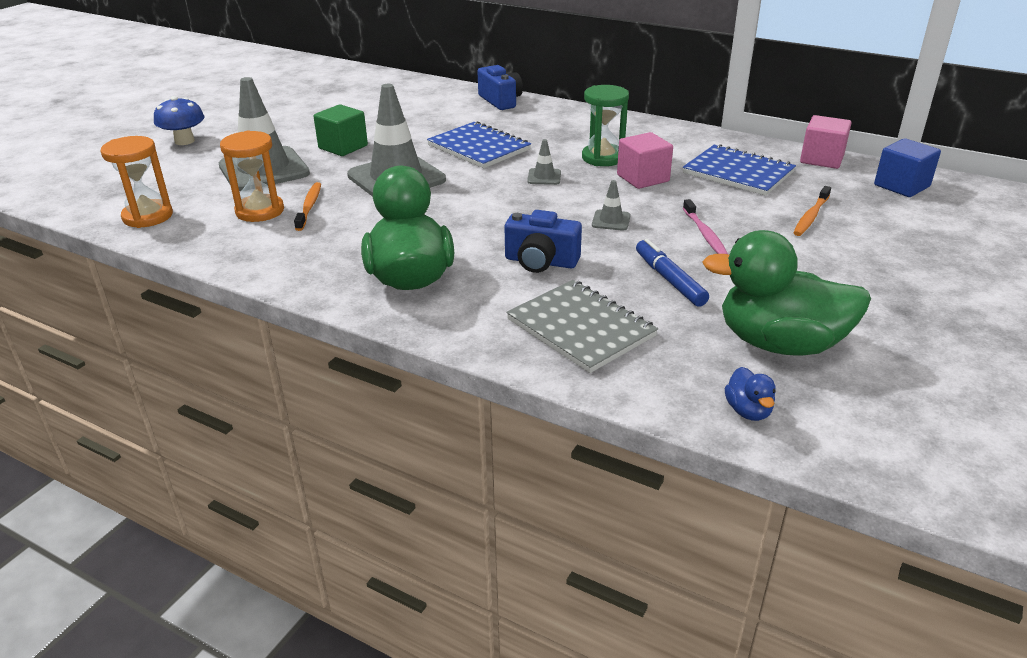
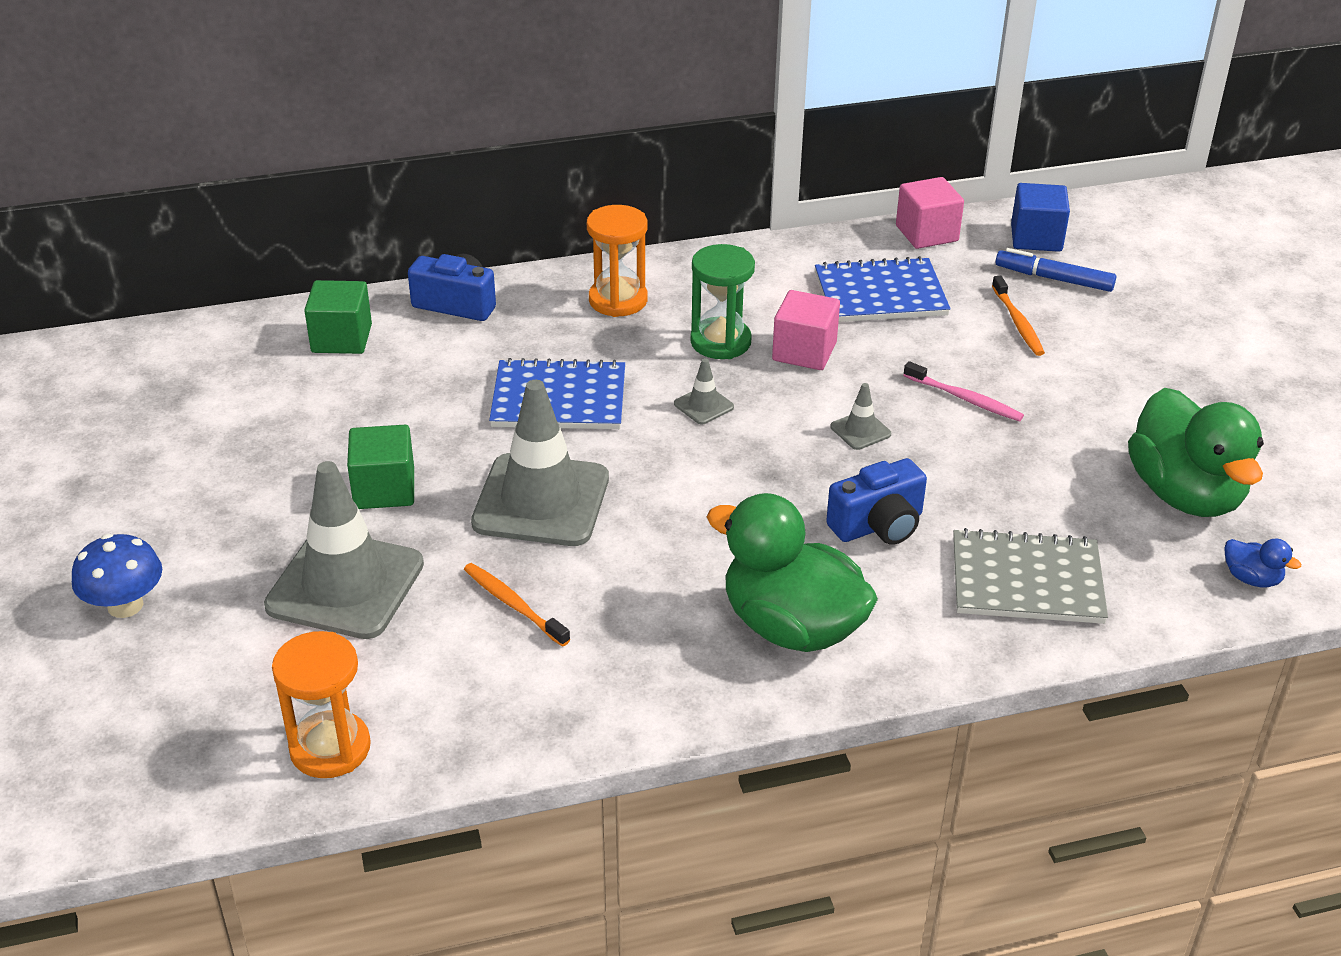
camera: 45 degrees left, 5 degrees up
(260, 211) = (464, 648): orange hourglass -> orange hourglass (618, 300)
(429, 95) = (341, 339): none -> green cube
(669, 280) = (1014, 476): blue marker -> blue marker (1054, 279)
(779, 344) = (1185, 494): green duck -> green duck turned 75 degrees counterclockwise

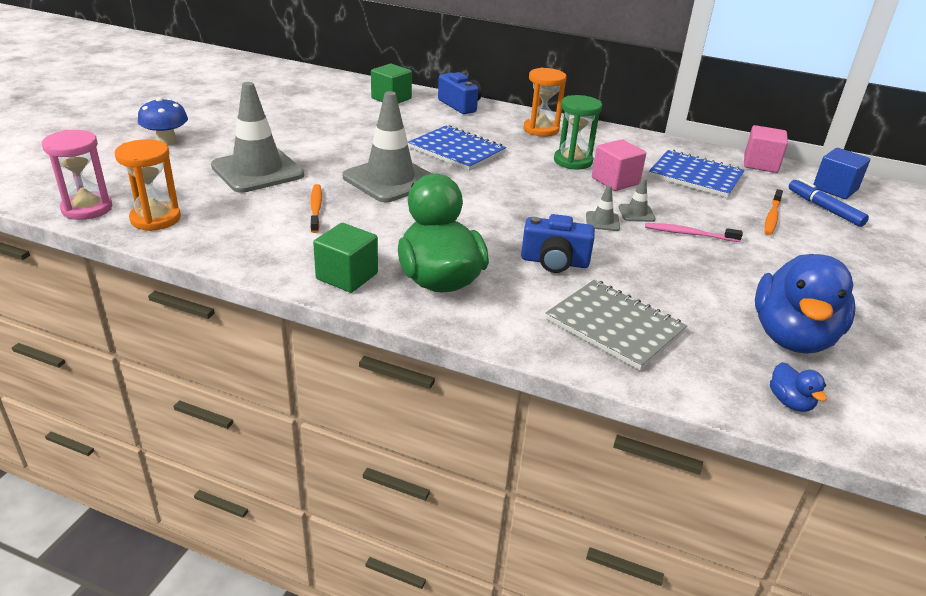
camera: 35 degrees right, 5 degrees down
(206, 791) = (87, 209): none -> pink hourglass
(384, 489) = (327, 148): green cube -> green cube (347, 276)
(703, 405) = (527, 179): grey traffic cone -> grey traffic cone (636, 213)
(965, 399) = (689, 234): pink toothbrush -> pink toothbrush turned 120 degrees clockwise
(1185, 494) = (792, 337): green duck -> blue duck

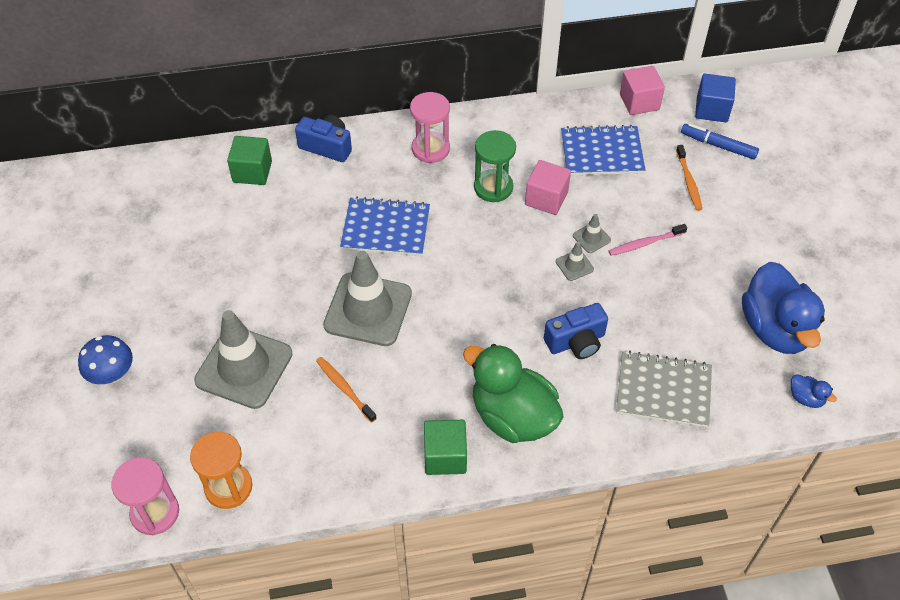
camera: 30 degrees left, 20 degrees up
(541, 130) = (430, 149): orange hourglass -> pink hourglass

